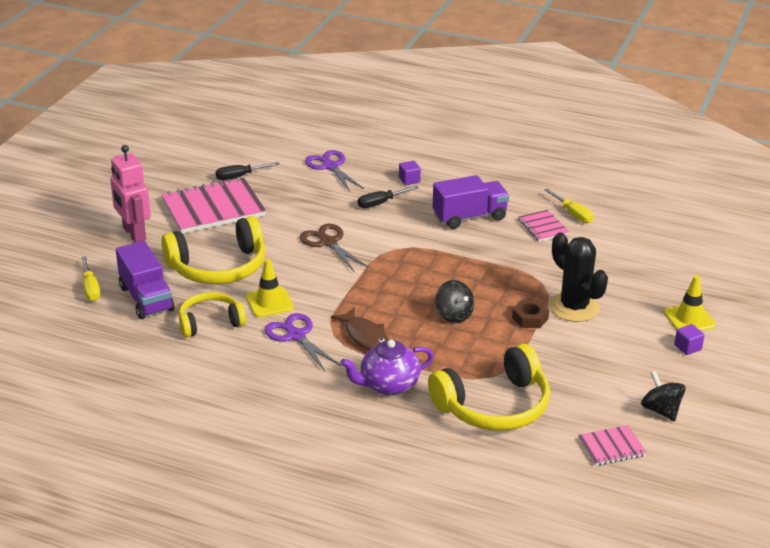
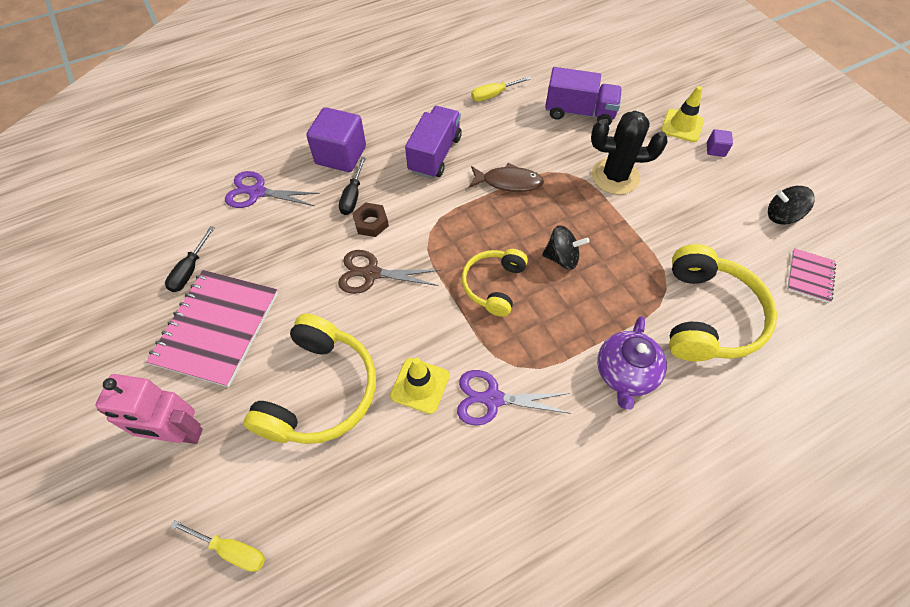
camera: 50 degrees left, 25 degrees up
(146, 298) = (307, 500): purple truck -> purple truck (579, 112)
(210, 322) = (405, 463): yellow headphones -> yellow headphones (493, 285)
(365, 337) = (540, 343): brown fish -> brown fish (508, 182)
(409, 180) = (341, 155): purple cube -> purple cube, size x2.21
(530, 318) = (607, 212): brown nut -> brown nut (371, 223)
(543, 227) = (494, 122): pink notebook -> none
(573, 214) = (494, 95): yellow screwdriver -> yellow screwdriver turned 150 degrees clockwise

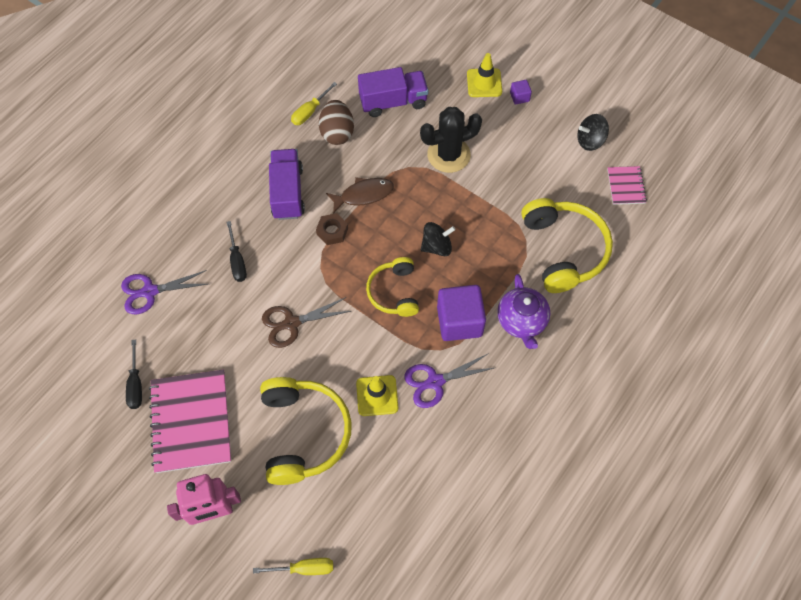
camera: 25 degrees left, 5 degrees up
(341, 155) = (204, 226): purple cube -> purple cube (459, 321)
(371, 223) = (266, 279): brown nut -> brown nut (332, 231)
(510, 120) = (337, 133): none -> brown egg

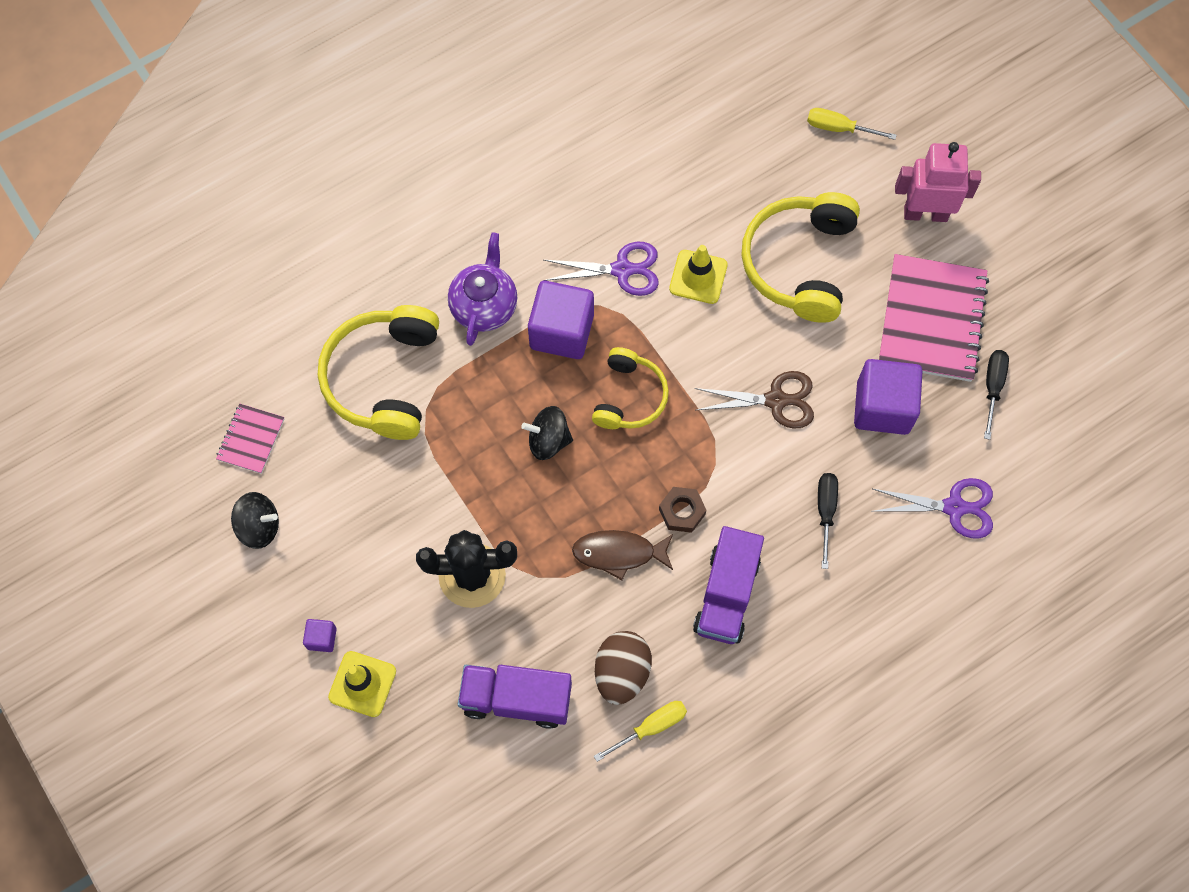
camera: 160 degrees left, 5 degrees up
(214, 343) = (882, 407): none -> purple cube

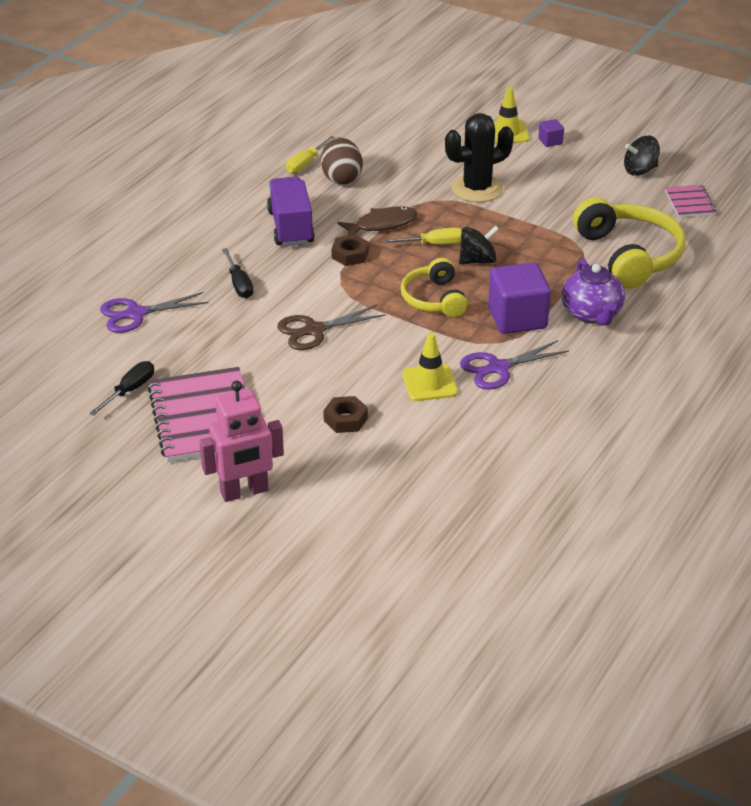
camera: 155 degrees right, 30 degrees down
(516, 699) = (403, 152): purple truck -> none
(799, 263) = (345, 419): yellow headphones -> brown nut
(839, 128) = (366, 533): yellow screwdriver -> yellow screwdriver (434, 244)
(882, 407) = (221, 352): purple cube -> none
(992, 387) = (129, 390): black screwdriver -> black screwdriver turned 135 degrees counterclockwise

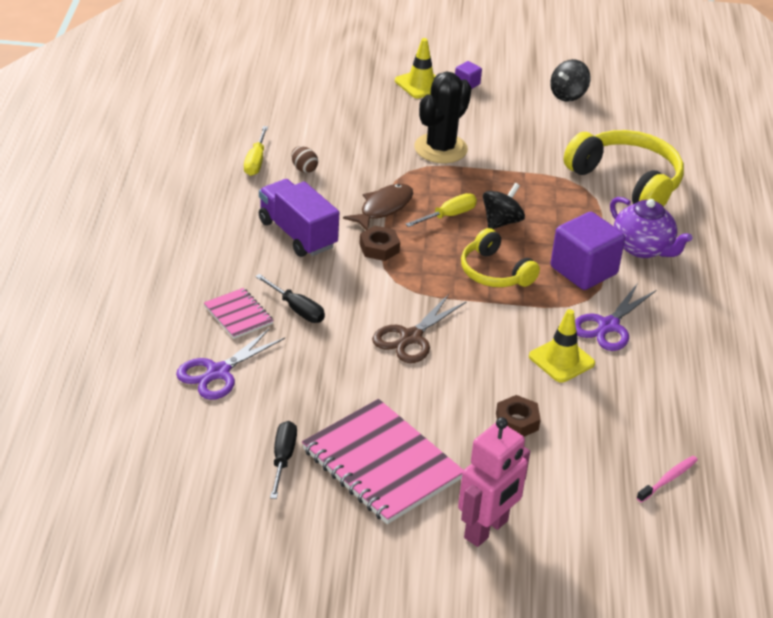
camera: 30 degrees left, 0 degrees up
(341, 178) = (304, 169): brown egg -> brown egg, size x0.54
(438, 503) = (668, 479): none -> pink toothbrush
(690, 203) = (635, 117): pink notebook -> pink notebook (238, 315)

